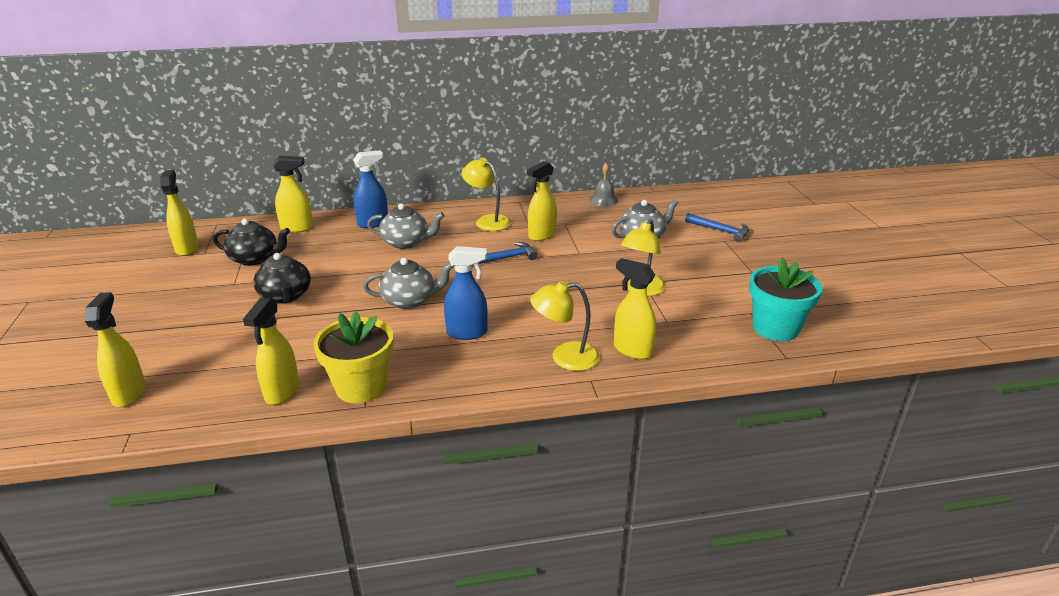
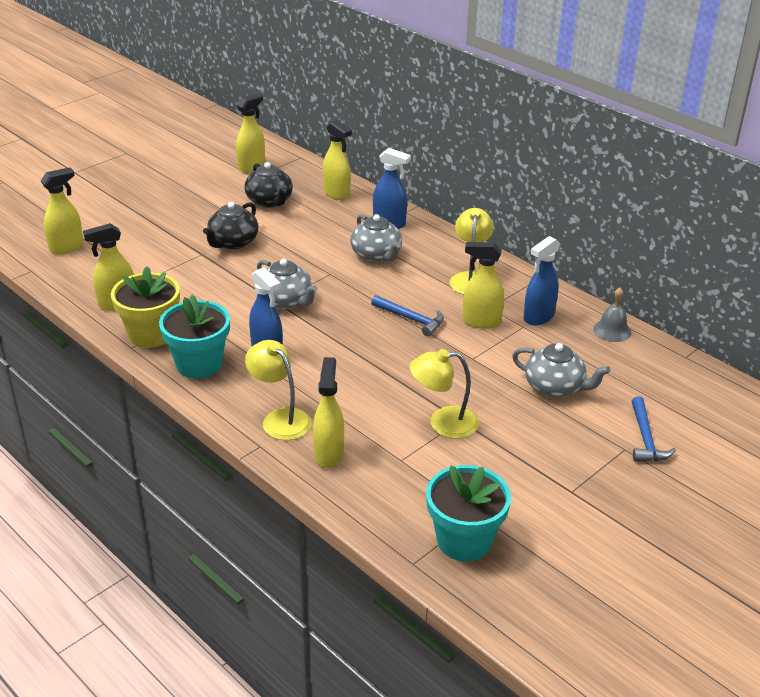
camera: 55 degrees right, 5 degrees up
(442, 374) = (199, 364): none -> turquoise flower pot
(561, 215) = (538, 317): none -> blue spray bottle

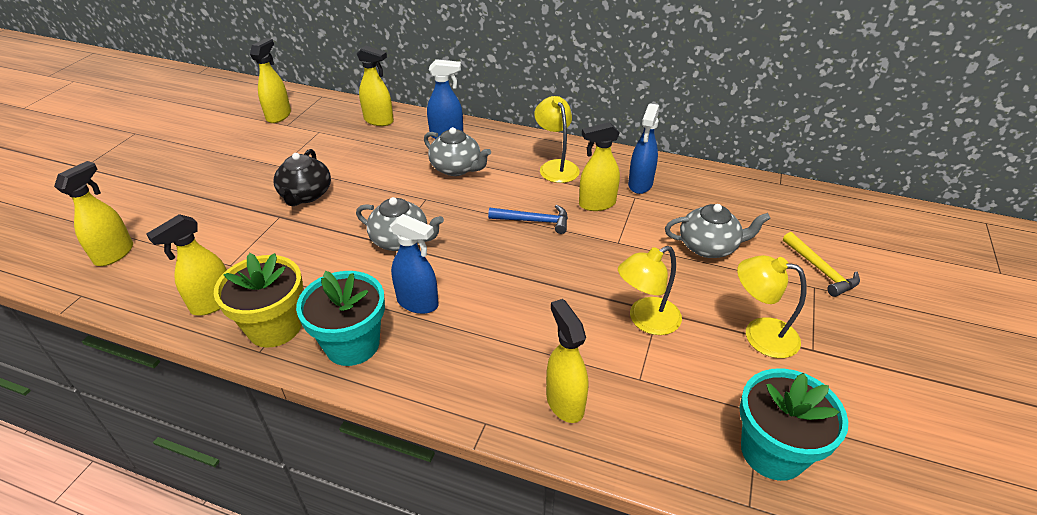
camera: 25 degrees left, 5 degrees up
(269, 201) = (318, 144): black teapot -> none
(280, 419) = (484, 379): yellow lamp -> yellow lamp (759, 334)
(612, 330) = (707, 178): grey bell -> none
(645, 438) = (820, 270): blue hammer -> yellow hammer

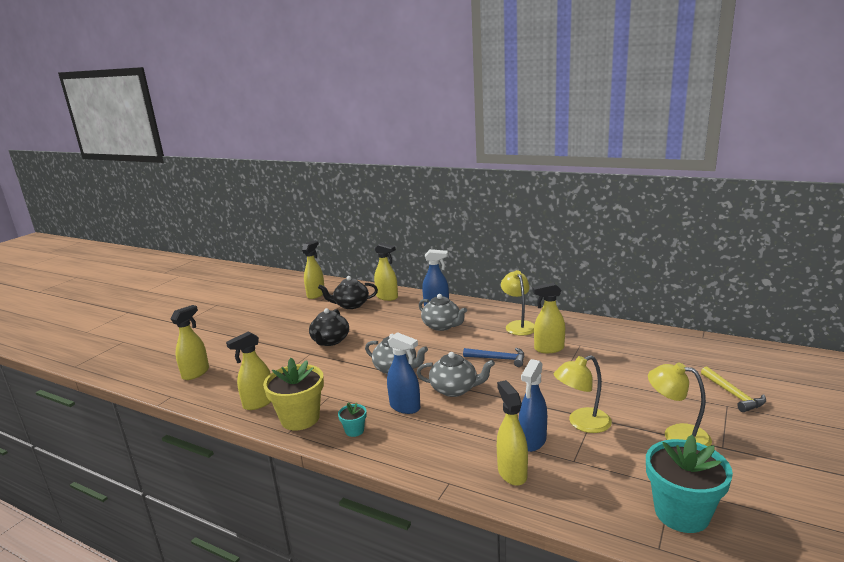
camera: 10 degrees right, 20 degrees down
(329, 134) = (351, 305): none -> black teapot
(352, 344) = (354, 431): turquoise flower pot -> turquoise flower pot, size x0.47
(640, 184) = (585, 337): blue spray bottle -> blue spray bottle (532, 441)
(709, 247) = (638, 377): grey teapot -> grey teapot (455, 389)

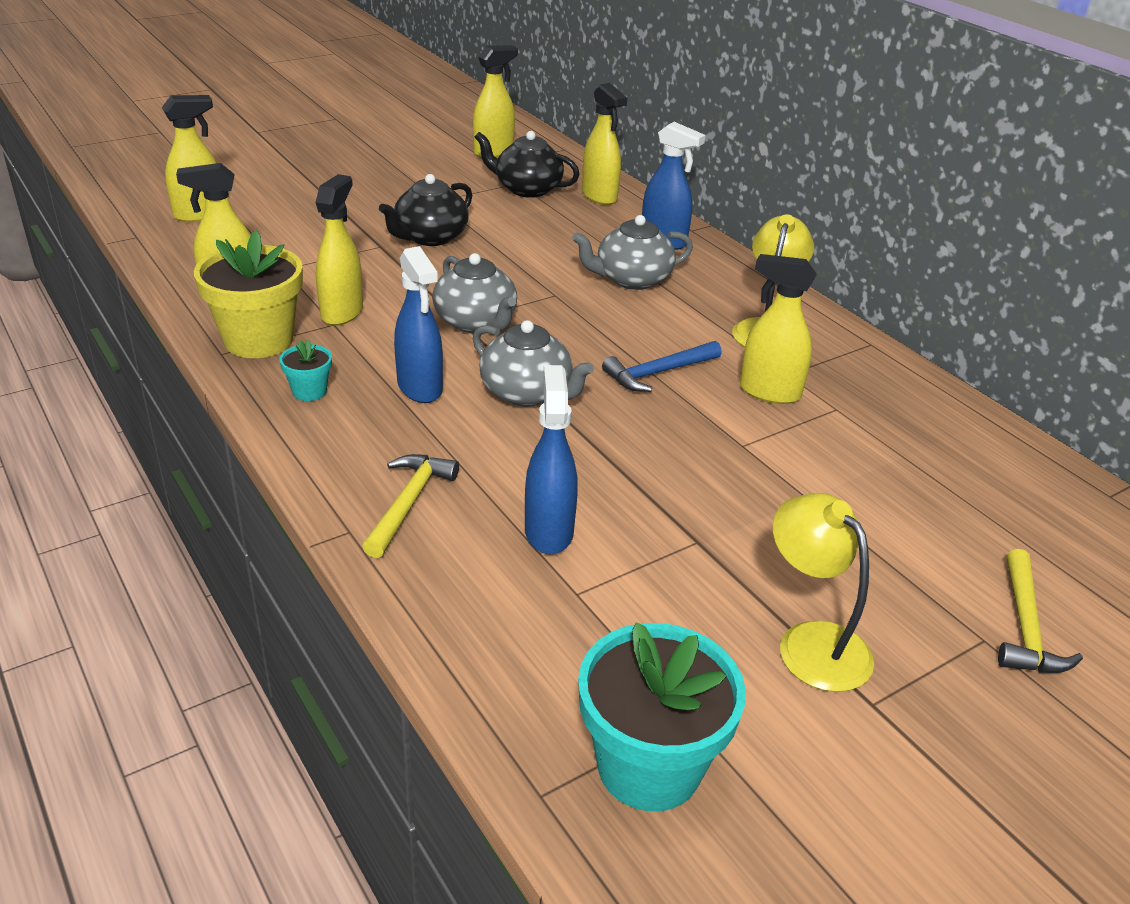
camera: 25 degrees right, 15 degrees up
(442, 326) = (632, 279): grey teapot -> grey teapot turned 90 degrees clockwise
(460, 458) = (408, 503): none -> yellow hammer
(498, 359) = (658, 373): blue hammer -> blue hammer turned 105 degrees clockwise
(512, 473) = (457, 563): yellow spray bottle -> yellow spray bottle (342, 312)
(532, 441) = (549, 531): blue spray bottle -> blue spray bottle turned 120 degrees clockwise
(582, 423) = (667, 542): yellow lamp -> none

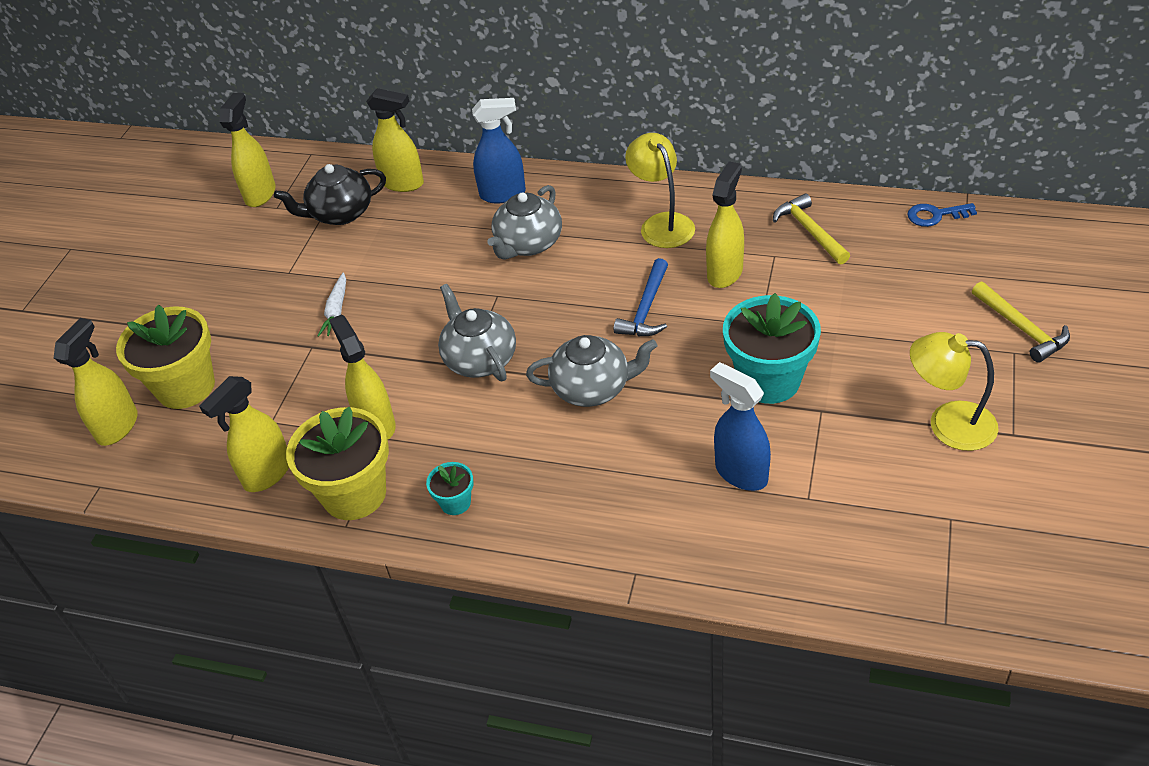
camera: 35 degrees left, 10 degrees up
(271, 219) = (186, 387): none -> yellow flower pot
(408, 503) = (640, 525): yellow hammer -> yellow hammer (809, 231)
(420, 388) = (522, 440): blue spray bottle -> none
(430, 237) = (336, 311): black teapot -> white carrot
(476, 322) = (479, 359): grey teapot -> grey teapot turned 135 degrees counterclockwise
(649, 766) = (968, 561): turquoise flower pot -> turquoise flower pot (769, 380)
(769, 392) = (725, 272): yellow spray bottle -> yellow spray bottle turned 135 degrees clockwise
(1063, 479) = (935, 215): none -> blue key

